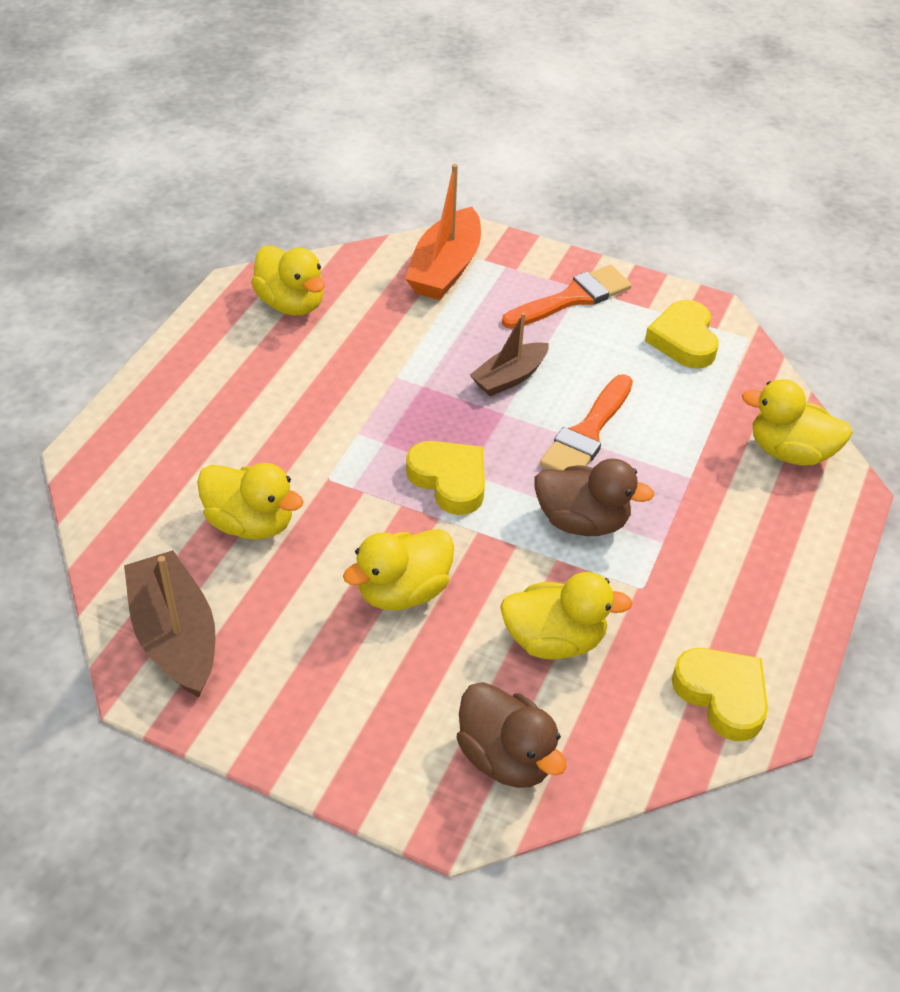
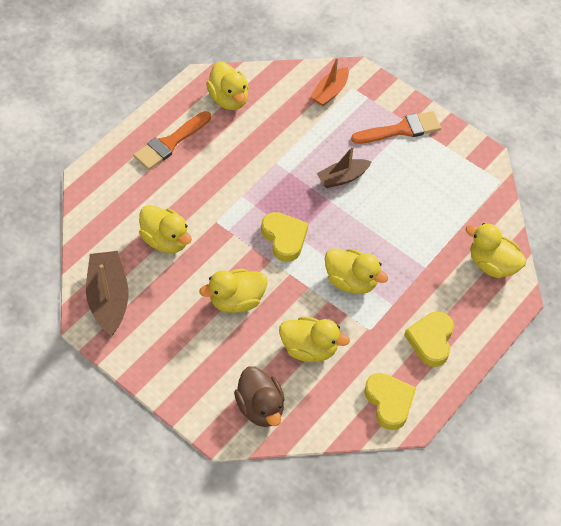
camera: 15 degrees right, 10 degrees up
(445, 269) = (330, 92): orange boat -> orange boat, size x0.64
(582, 521) = (351, 281): brown duck -> yellow duck
(587, 433) = (375, 225): orange brush -> orange brush (170, 143)
(683, 340) = (459, 174): yellow heart -> yellow heart (431, 340)

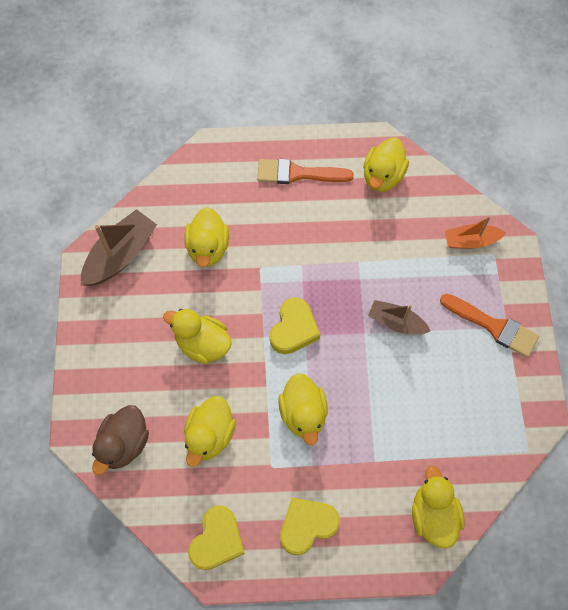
camera: 50 degrees right, 10 degrees up
(309, 348) = (210, 435): yellow duck -> yellow duck turned 45 degrees clockwise

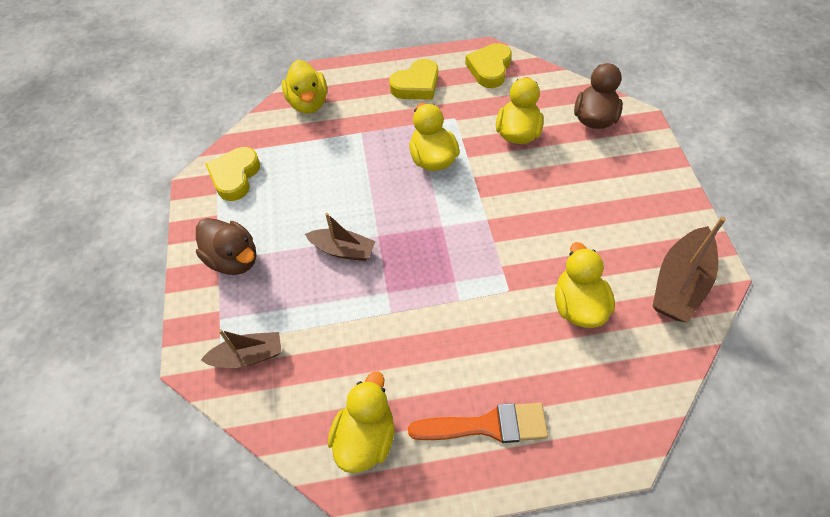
camera: 175 degrees right, 10 degrees down
(202, 344) = (549, 204): yellow duck -> none
(294, 329) = (455, 230): yellow heart -> yellow heart (235, 176)
(470, 241) = (248, 356): orange boat -> brown boat
(493, 326) = (233, 259): orange brush -> brown duck

